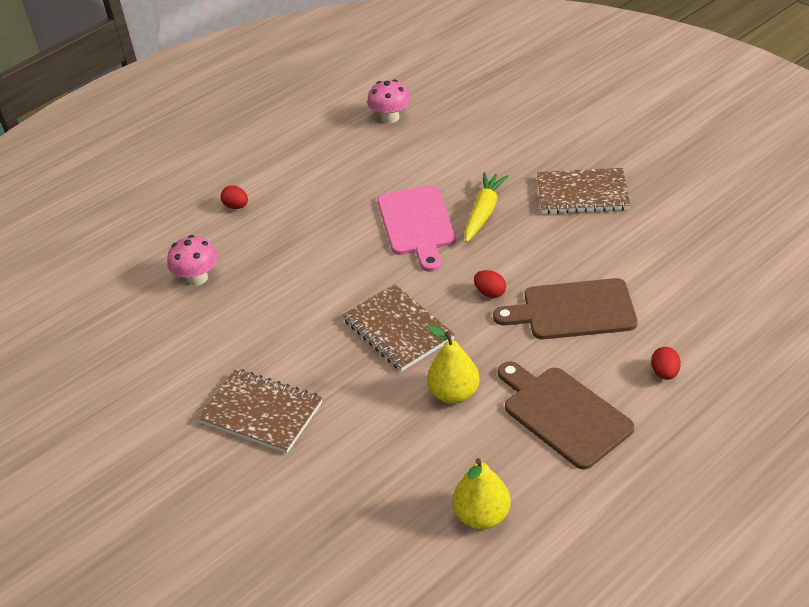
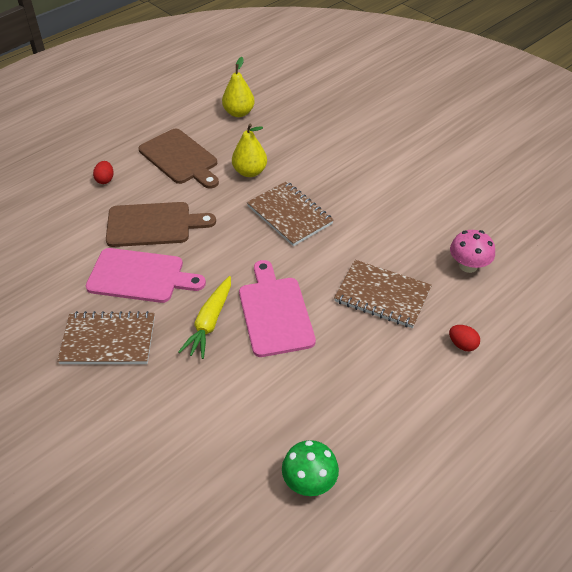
camera: 175 degrees right, 5 degrees up
(261, 412) = (380, 165): brown notebook -> brown notebook (382, 295)
(390, 118) = (309, 481): pink mushroom -> green mushroom
(490, 293) = (215, 241): red egg -> none
(570, 251) = (140, 276): none -> pink cutting board

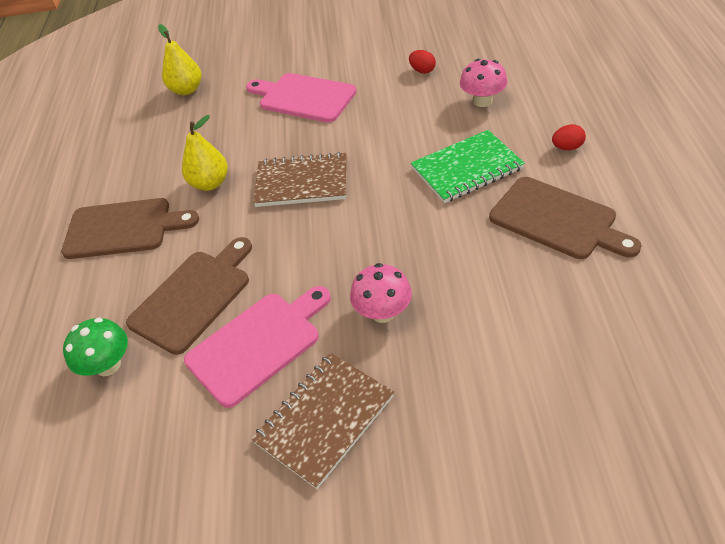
camera: 45 degrees left, 0 degrees up
(105, 180) = (72, 310): red egg -> red egg (422, 71)
(209, 322) = (383, 312): yellow carrot -> pink mushroom
(239, 113) = (117, 152): yellow pear -> yellow pear (187, 90)
(274, 312) = (418, 254): pink cutting board -> pink cutting board (303, 97)
(309, 481) = (649, 327): green mushroom -> green mushroom (108, 365)
(374, 376) = (557, 220): none -> brown cutting board
(382, 295) = (467, 169): brown notebook -> green notebook

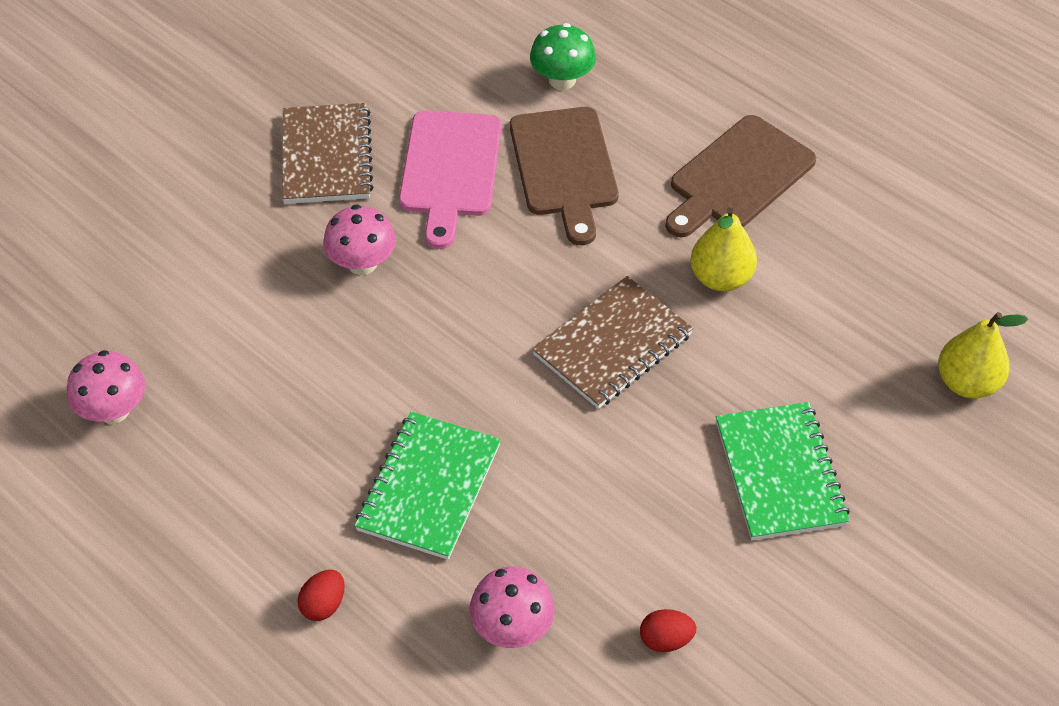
camera: 130 degrees right, 5 degrees up
(303, 97) = (780, 473): pink cutting board -> green notebook
(557, 220) = (261, 477): brown cutting board -> none
(632, 311) = (114, 410): none -> pink mushroom

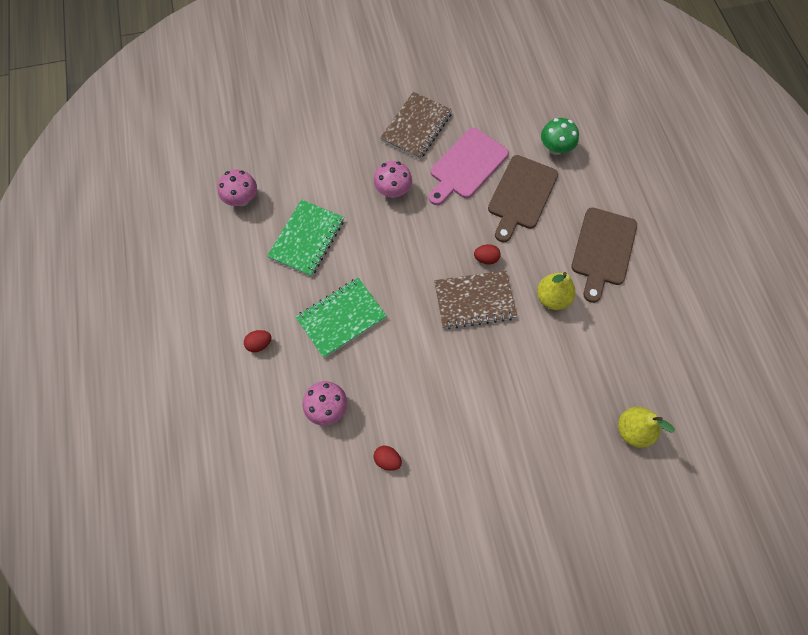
camera: 35 degrees right, 15 degrees up
(583, 279) = (486, 258): none -> red egg
(738, 177) = (603, 250): brown cutting board -> brown cutting board turned 60 degrees counterclockwise
(780, 473) = (502, 415): green notebook -> green notebook (307, 239)

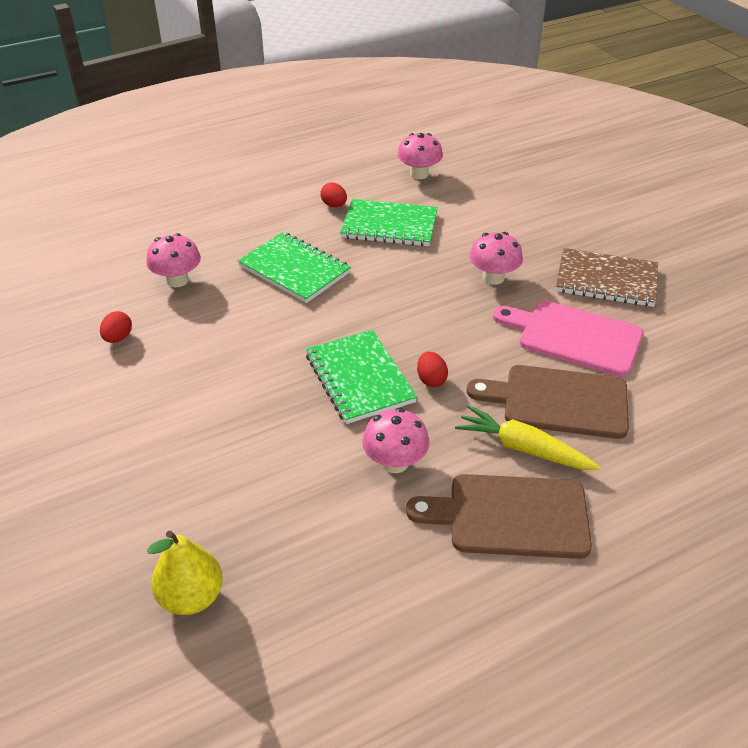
camera: 75 degrees right, 25 degrees down
(259, 344) = (245, 220): red egg -> red egg (334, 205)
(474, 301) = (359, 378): brown notebook -> green notebook
(552, 298) = (395, 462): yellow pear -> pink mushroom
(555, 148) = (672, 429): green mushroom -> none
(555, 227) = (523, 448): none -> yellow carrot

